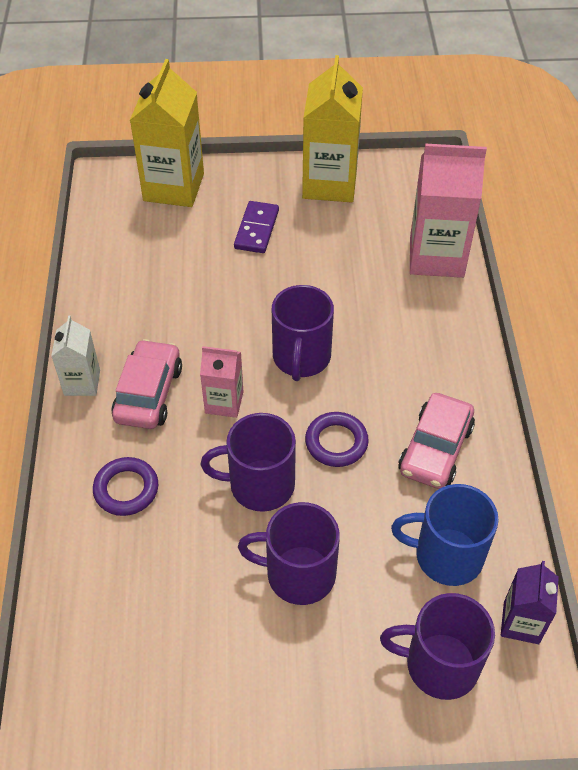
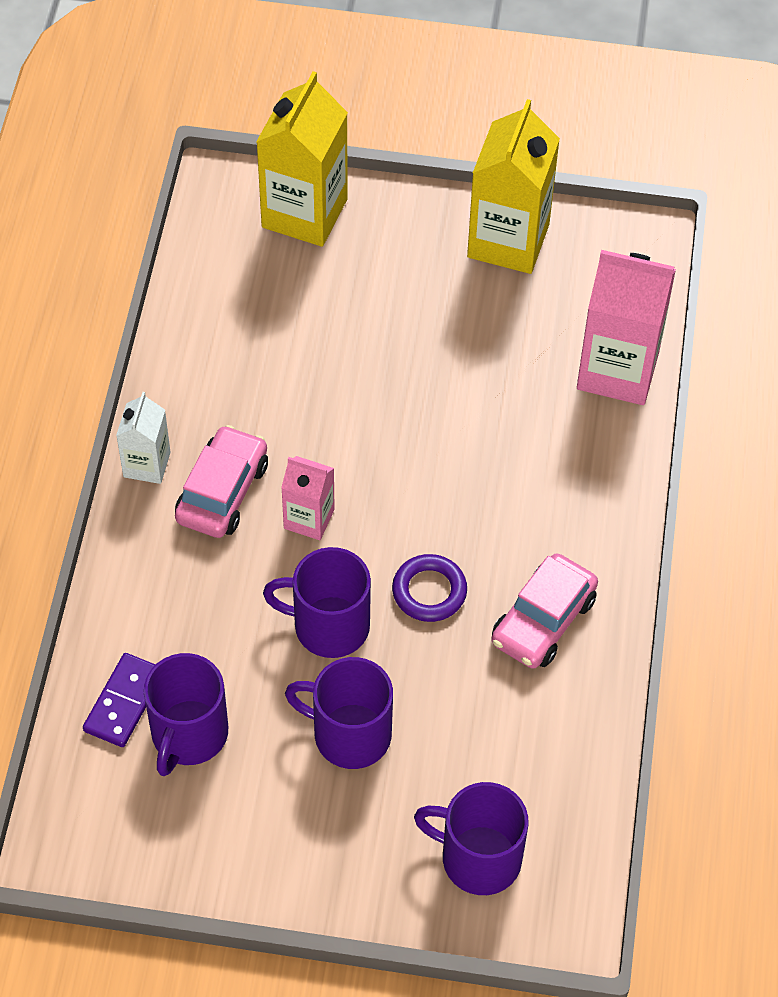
camera: 10 degrees right, 5 degrees up
(126, 489) = (177, 604): purple ring -> none
(256, 229) = (398, 293): purple domino -> purple domino (124, 702)
(301, 358) = (413, 478): purple mug -> purple mug (188, 735)
(446, 555) = (520, 745): blue mug -> none
(521, 622) = (581, 832): purple carton -> none

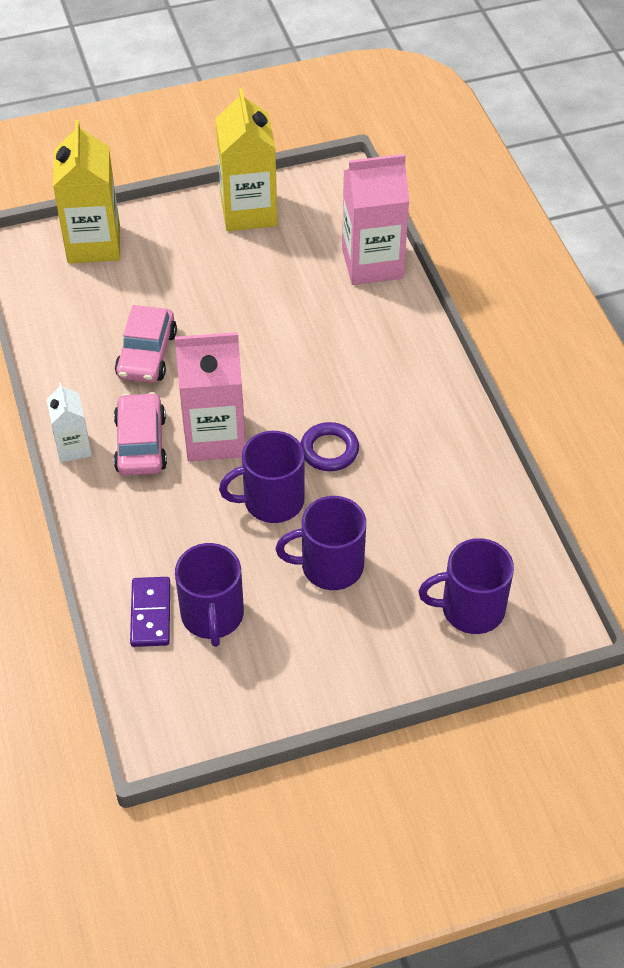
camera: 25 degrees left, 5 degrees down
(309, 519) = (215, 437): pink carton -> pink carton, size x1.83
(543, 621) = (419, 437): pink car -> pink car (147, 354)

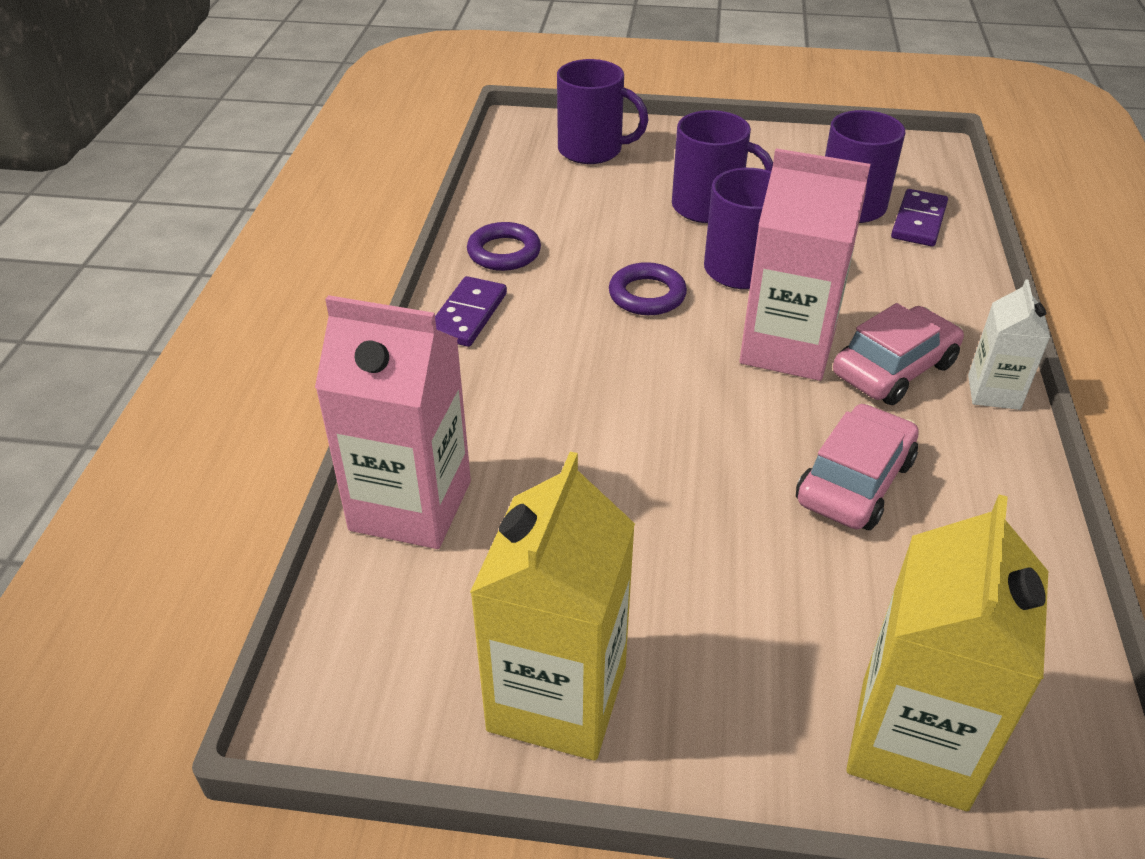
camera: 155 degrees left, 10 degrees down
(140, 444) = (893, 369): pink car -> pink car turned 150 degrees counterclockwise
(436, 389) = (467, 315): none -> purple domino
(455, 454) = (504, 252): none -> purple ring

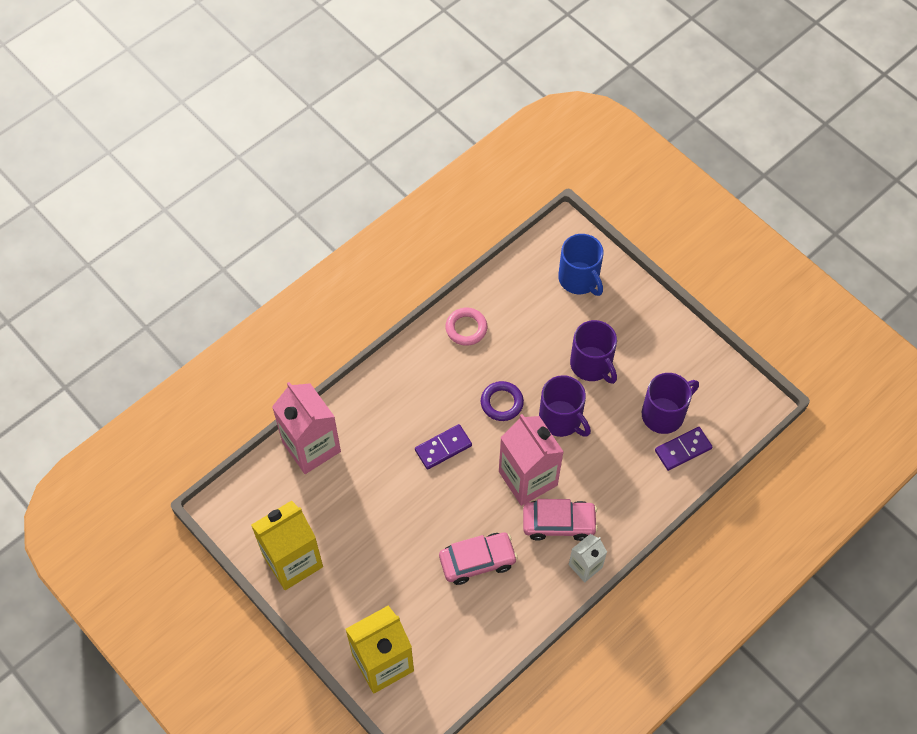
camera: 40 degrees right, 20 degrees up
(467, 315) = (415, 359): purple domino -> purple domino (443, 448)
(504, 252) = (466, 328): purple ring -> pink ring
(592, 150) = (579, 279): purple mug -> blue mug

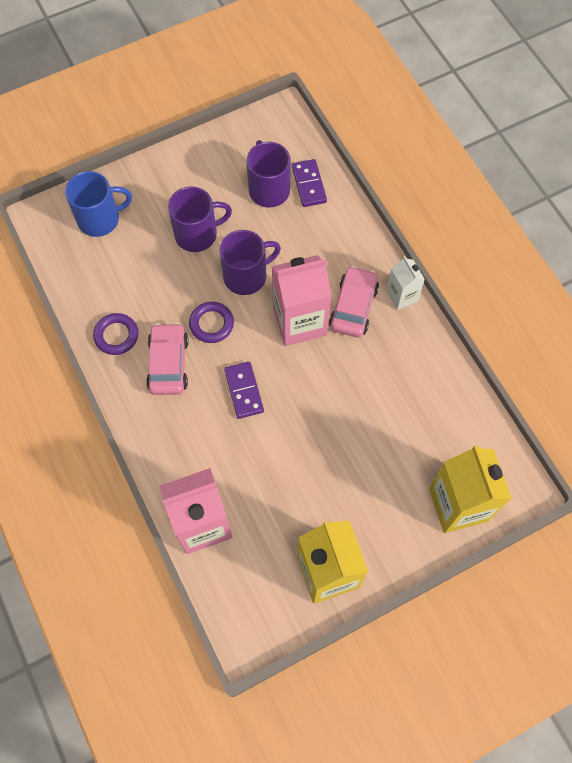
camera: 75 degrees left, 5 degrees up
(466, 328) = (116, 335): pink ring -> purple ring
(477, 561) = (373, 389): pink car -> pink car (168, 364)

